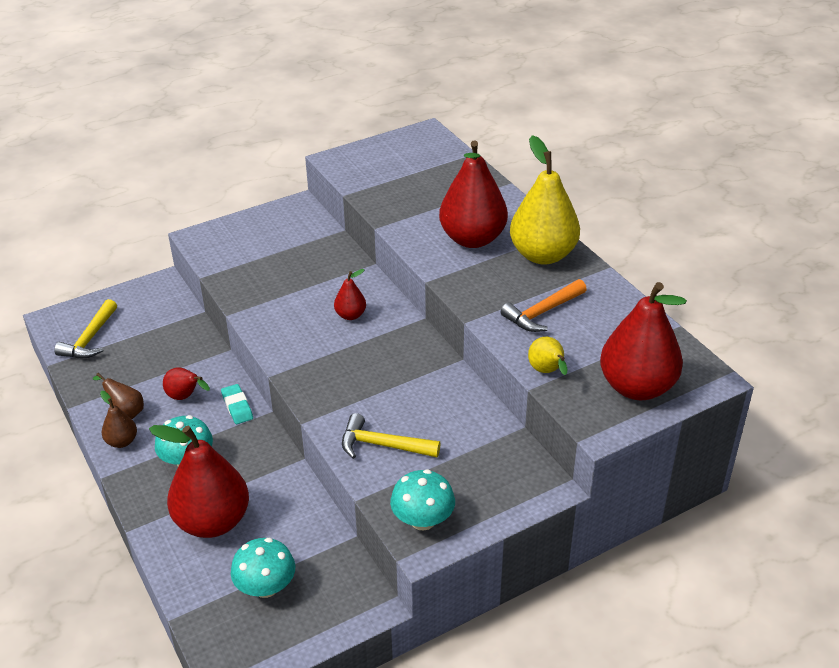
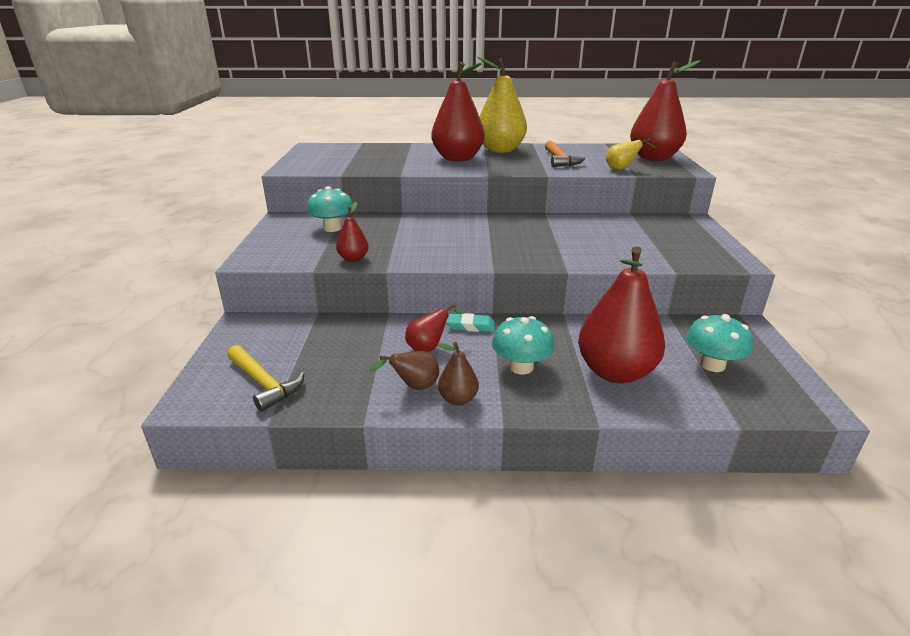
camera: 60 degrees left, 10 degrees down
(350, 315) = (453, 230): red pear -> red pear (353, 259)
(382, 445) = (618, 251): yellow hammer -> none
(423, 520) = (709, 256): turquoise mushroom -> turquoise mushroom (332, 228)

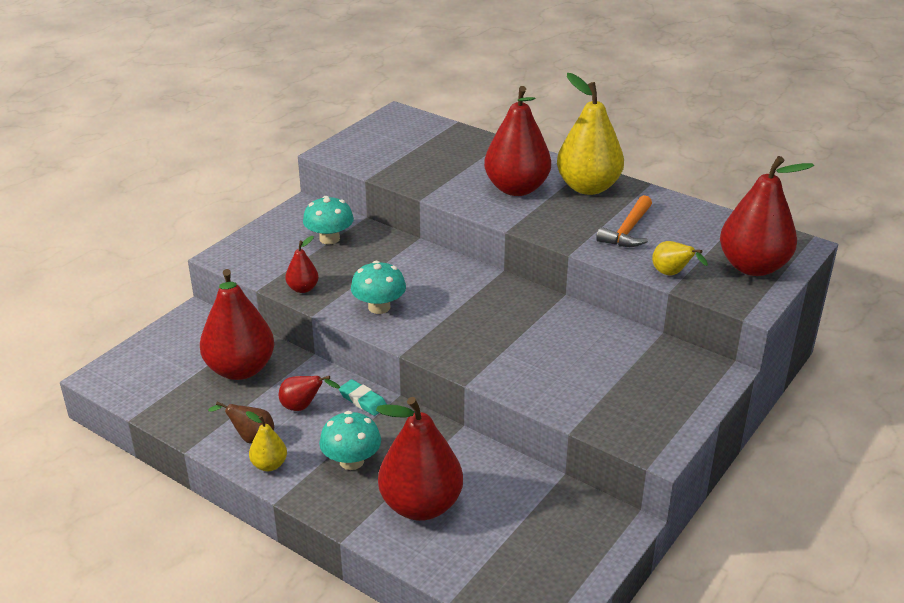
camera: 35 degrees right, 5 degrees up
(264, 384) = (157, 383): yellow hammer -> none
(337, 343) = (240, 369): none -> red pear
(458, 399) = (269, 465): brown pear -> yellow pear
(712, 364) = (518, 543): turquoise mushroom -> turquoise mushroom (379, 307)

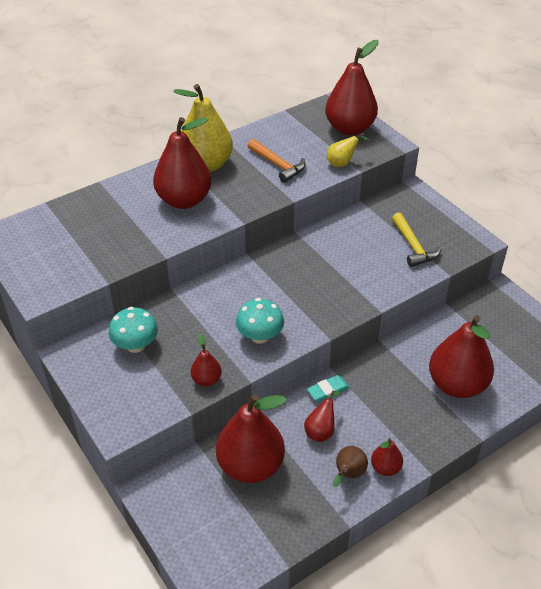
camera: 70 degrees left, 10 degrees up
(269, 465) = (385, 468): yellow pear -> red pear
(351, 461) = (397, 414): turquoise mushroom -> none
(603, 392) = (413, 246): none -> yellow hammer

